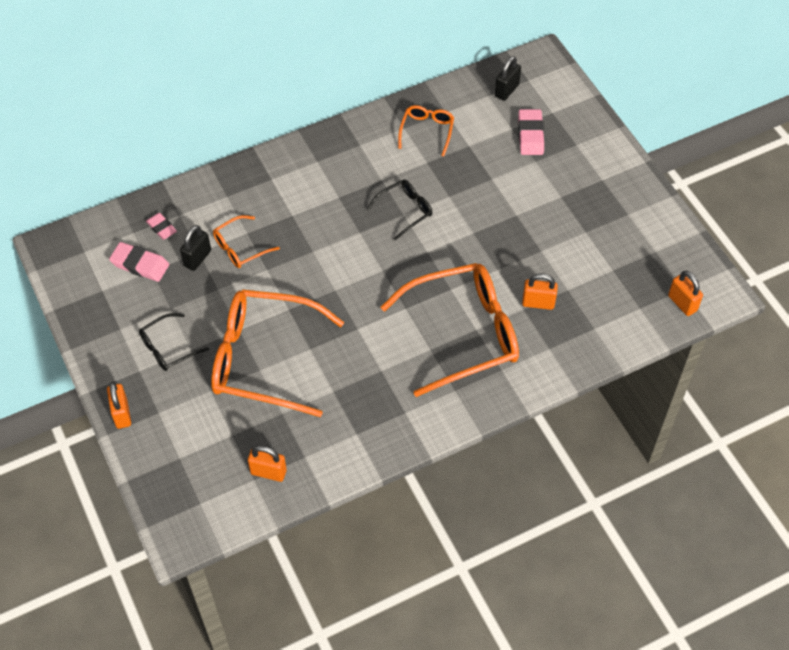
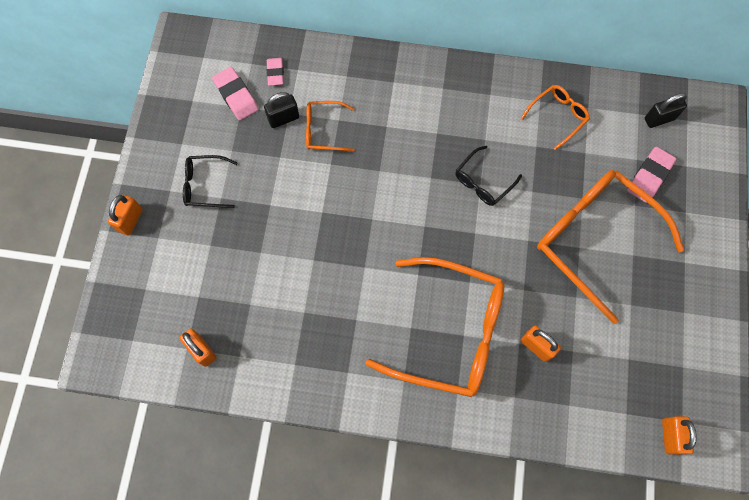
camera: 35 degrees right, 15 degrees up
(265, 359) = (271, 245): orange glasses -> orange glasses (595, 240)
(404, 211) = (483, 181): black glasses -> black glasses turned 135 degrees clockwise

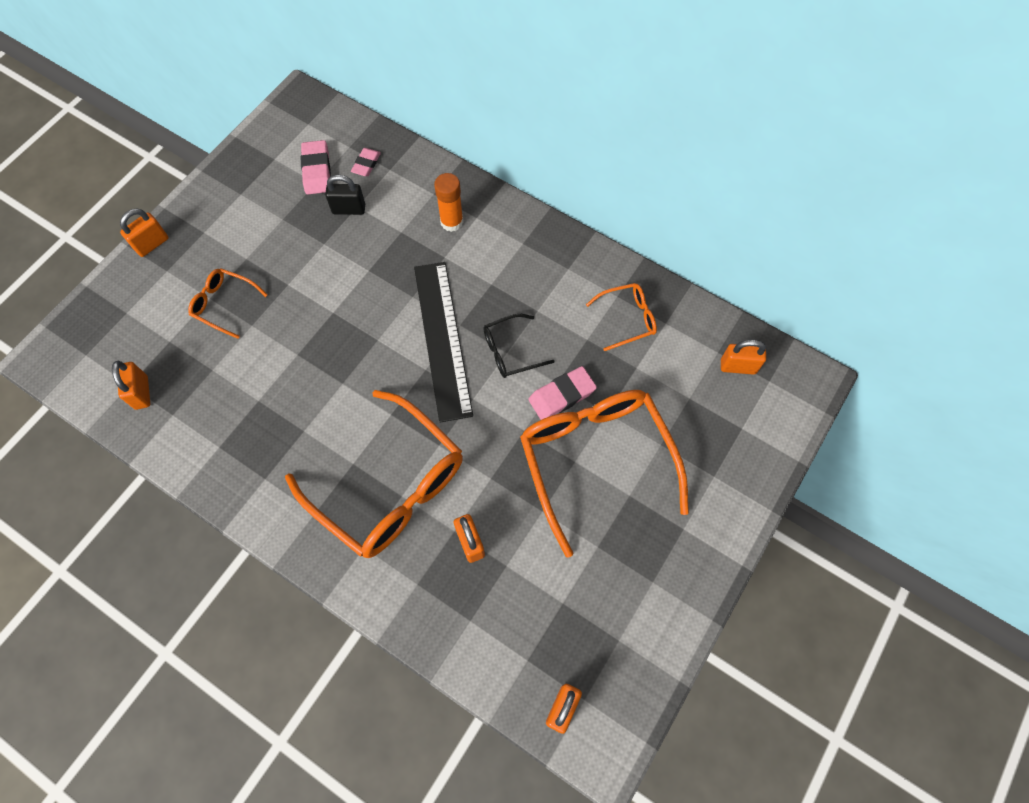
camera: 25 degrees right, 5 degrees down
(205, 185) = (239, 240): black glasses -> none
(324, 130) = (381, 236): orange glasses -> orange glasses (224, 304)
(375, 94) = (452, 222): none -> orange glue stick
(424, 195) = (442, 339): none -> black ruler
(649, 176) = (693, 421): pink eraser -> pink eraser (562, 395)
(659, 119) = (738, 366): black padlock -> orange padlock

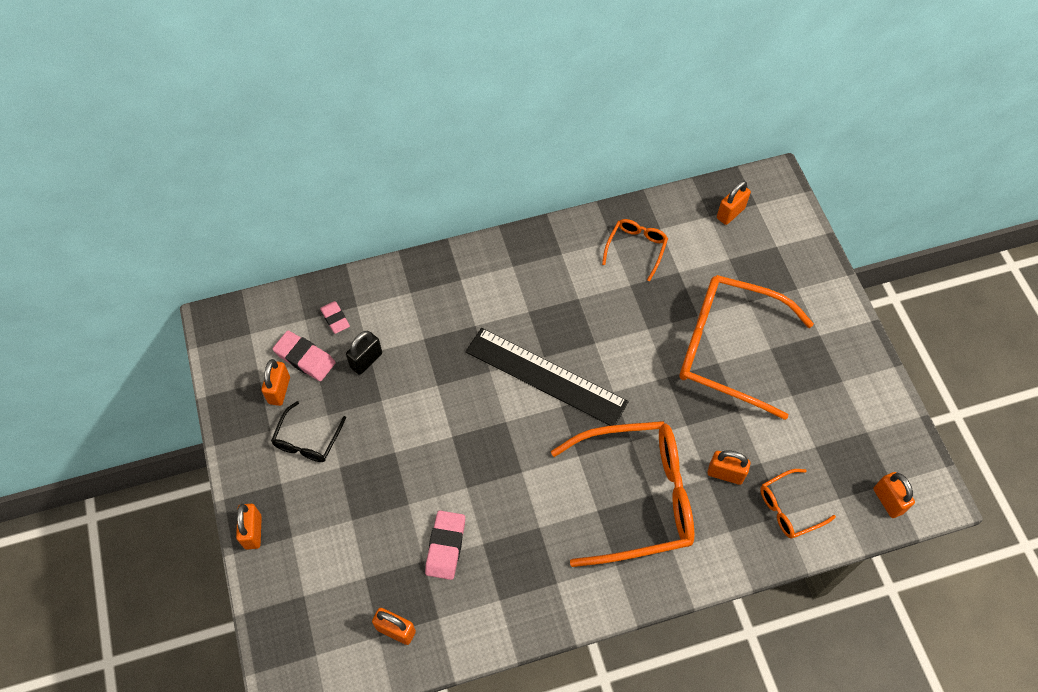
camera: 50 degrees left, 5 degrees down
(224, 304) = (369, 512): orange glasses -> orange glasses (789, 508)
(277, 175) = (279, 390): none -> orange padlock
(452, 222) = (448, 298): orange glue stick -> none
(511, 351) = (596, 339): black glasses -> black glasses (307, 440)
(562, 395) = (660, 333): pink eraser -> pink eraser (445, 546)

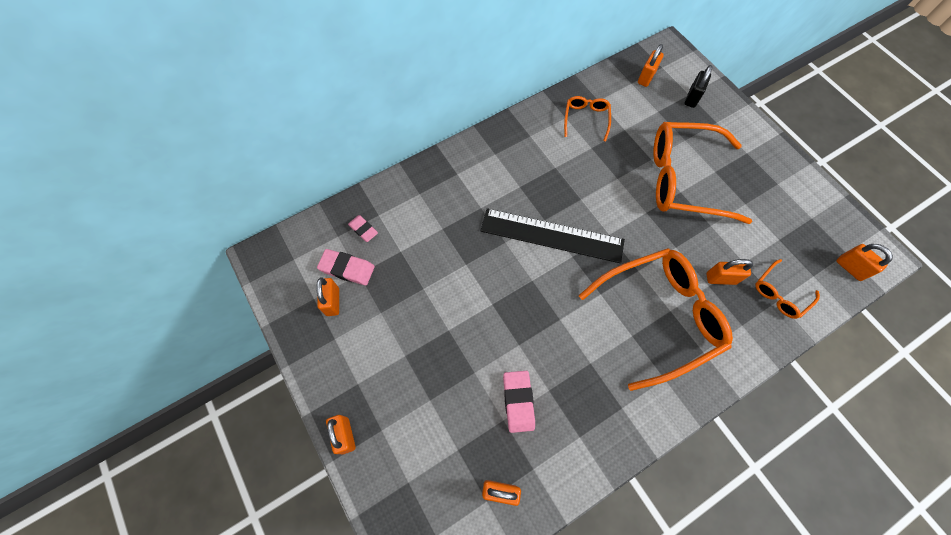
camera: 15 degrees left, 5 degrees up
(307, 440) = (370, 339): black glasses -> none
(366, 360) = (400, 258): black padlock -> black padlock (692, 98)

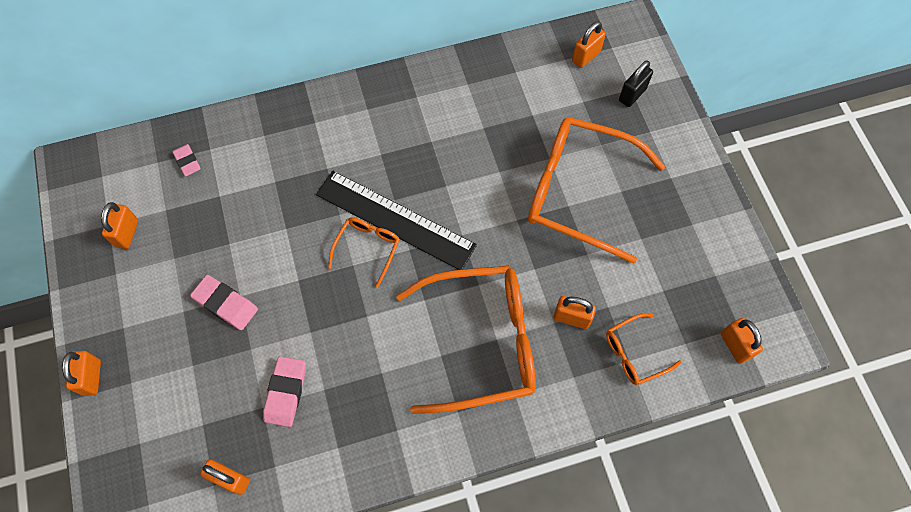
camera: 15 degrees right, 0 degrees up
(347, 269) = (155, 201): pink eraser -> pink eraser (225, 304)
(586, 119) = (490, 92): orange glasses -> orange glasses (367, 249)

